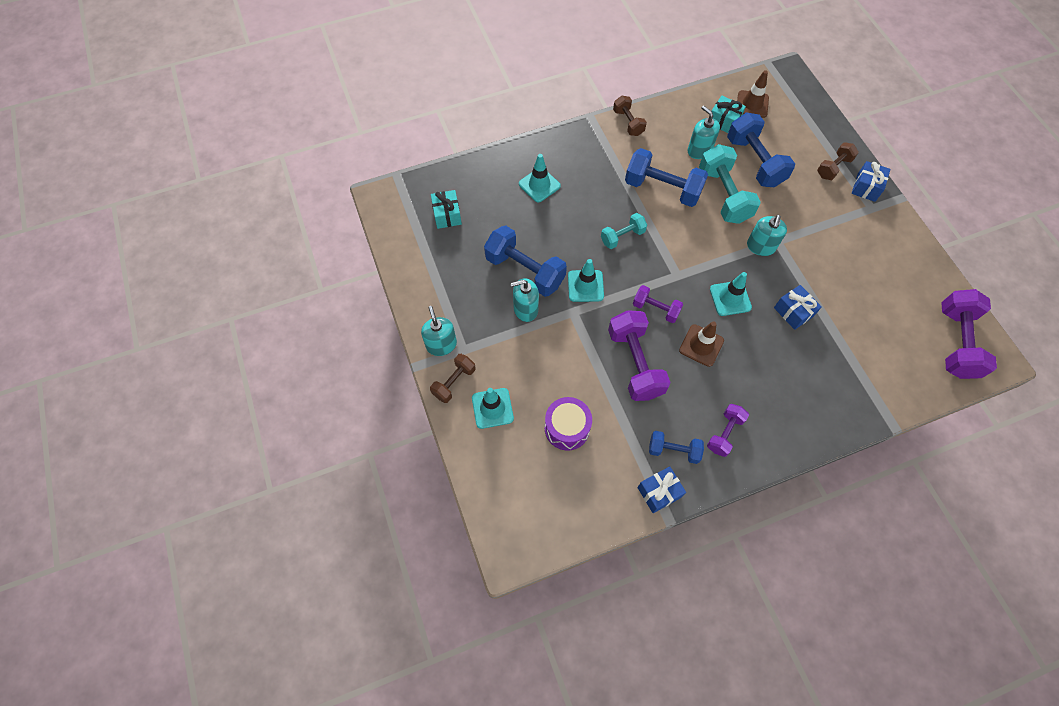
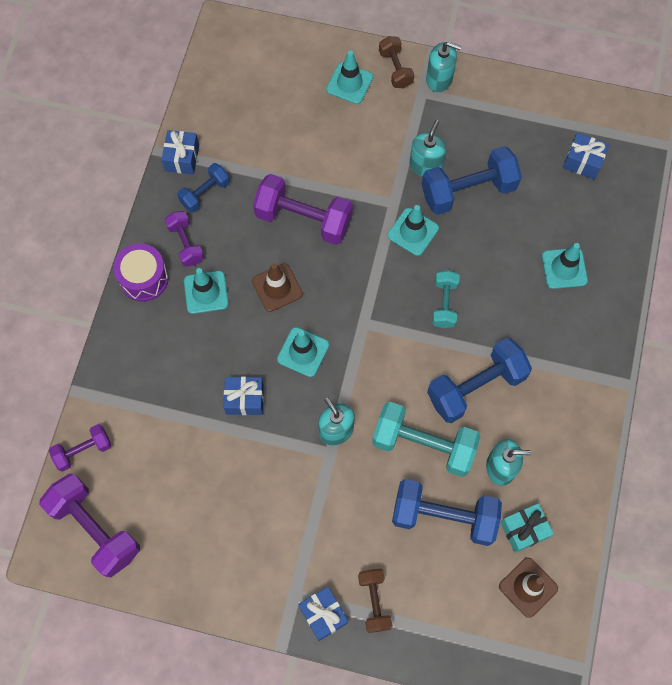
camera: 125 degrees right, 5 degrees up
(447, 215) = (583, 162): turquoise gift -> blue gift
(567, 428) = (288, 127): purple drum -> purple drum (144, 278)
(628, 122) = (592, 419): brown dumbbell -> none
(655, 309) = (343, 276): purple dumbbell -> purple dumbbell (83, 451)
(747, 391) = (206, 292): none -> turquoise traffic cone

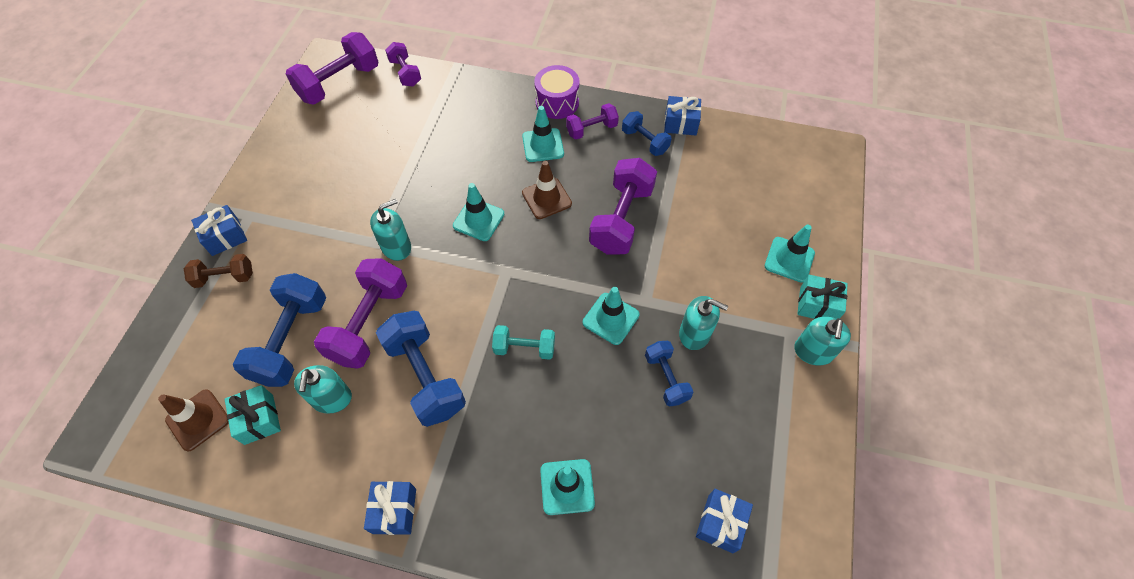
camera: 90 degrees right, 10 degrees down
(245, 399) = (436, 176): blue gift -> blue gift (394, 511)
(395, 69) = (817, 305): brown dumbbell -> turquoise gift
(423, 445) = (369, 323): turquoise dumbbell -> purple dumbbell
(468, 191) = (666, 378): blue dumbbell -> blue dumbbell, size x0.57

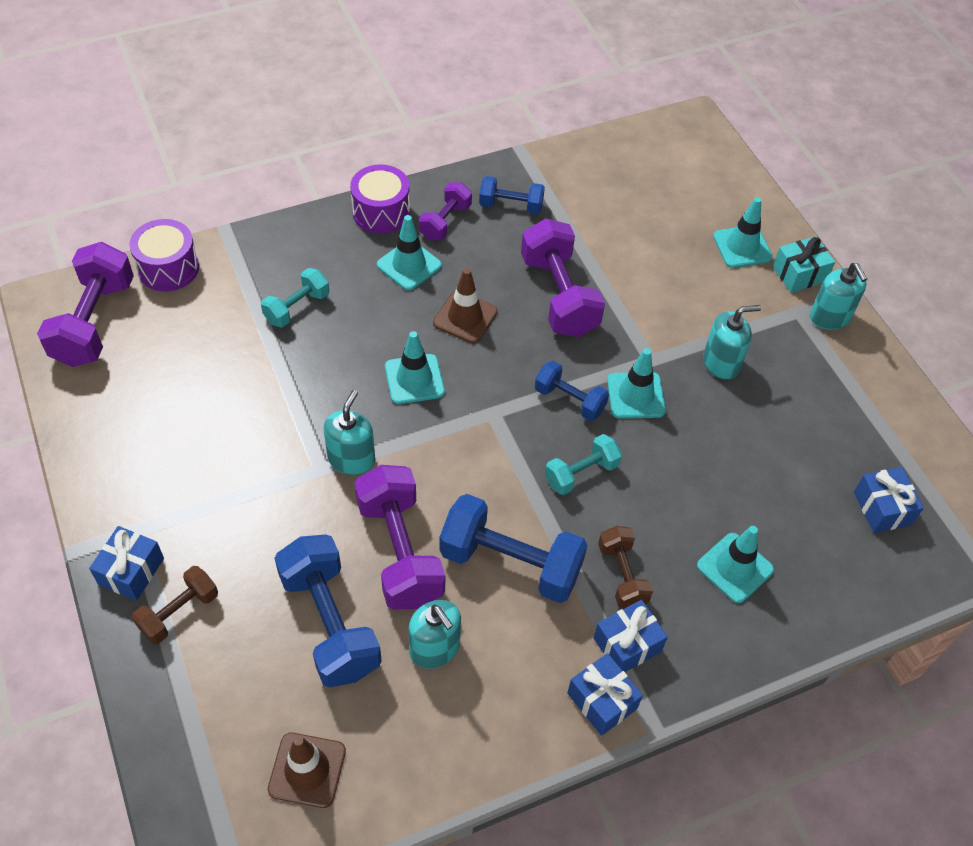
camera: 40 degrees left, 5 degrees down
(259, 419) = (376, 721): turquoise gift -> none
(405, 73) = (168, 268): purple dumbbell -> purple drum
(452, 135) = (297, 308): none -> turquoise dumbbell
(486, 436) = (622, 575): none -> brown dumbbell
(666, 378) = (732, 417): blue dumbbell -> blue dumbbell (569, 400)
(680, 123) = (530, 169): blue gift -> blue gift (627, 645)

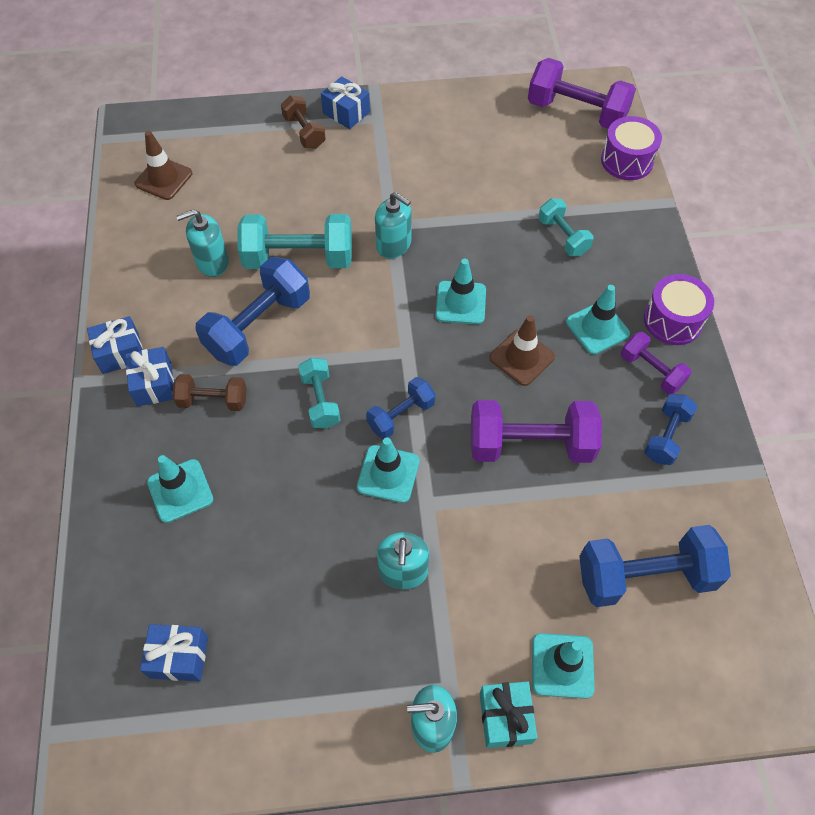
camera: 110 degrees right, 5 degrees up
(330, 623) = (259, 207): blue dumbbell -> blue dumbbell (645, 576)
(400, 551) = (299, 258): purple dumbbell -> turquoise dumbbell

